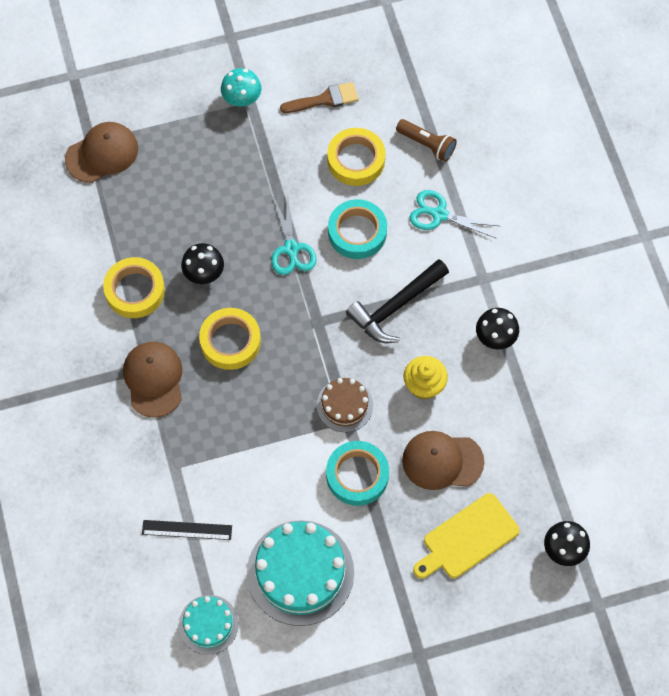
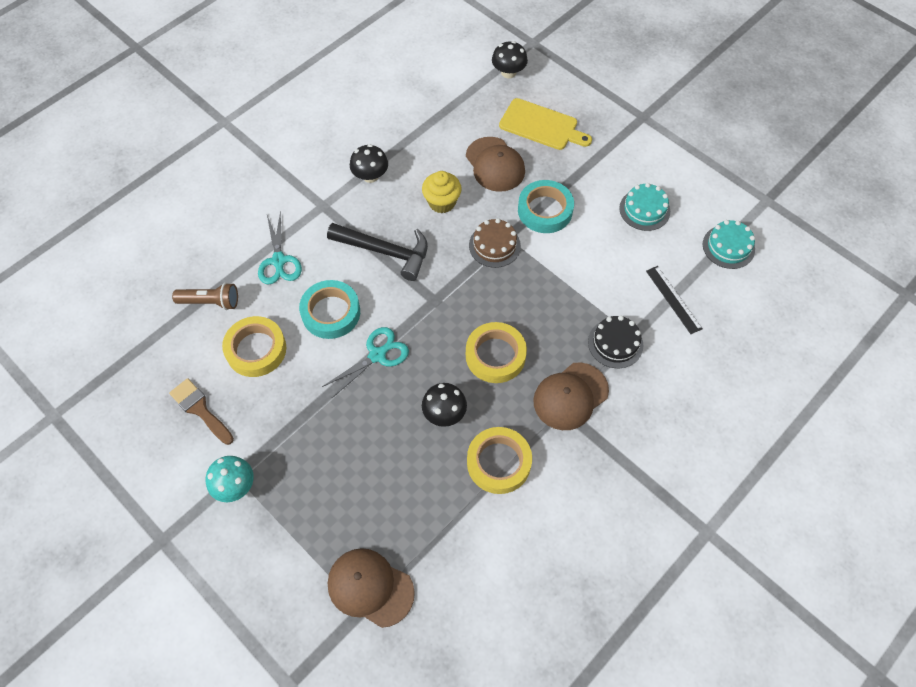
camera: 120 degrees left, 5 degrees down
(177, 448) = (615, 343): none -> black cake
(300, 572) = (644, 210): turquoise cake -> turquoise cake, size x0.55
(427, 144) = (210, 302): brown flashlight -> brown flashlight turned 90 degrees clockwise

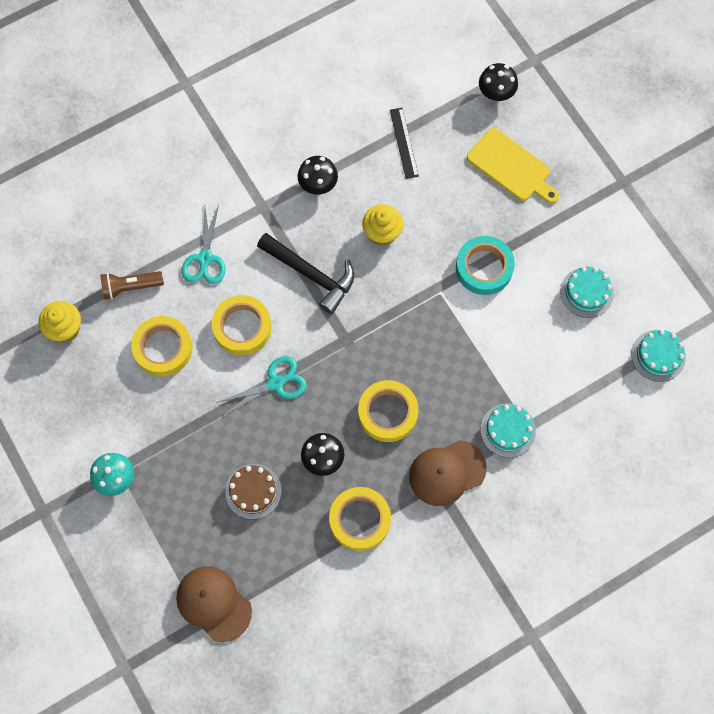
camera: 15 degrees right, 10 degrees up
(151, 355) = (65, 328): none -> yellow cupcake
(200, 409) = (99, 395): brown brush -> none
(210, 302) = (131, 287): brown flashlight -> brown flashlight turned 150 degrees clockwise
(331, 313) = (242, 327): turquoise tape -> yellow tape
(494, 245) = (421, 294): brown cake -> brown cake (253, 491)
(495, 164) = (449, 202): brown cap -> none
(615, 343) = (508, 430): black cake -> turquoise cake
(673, 299) = (581, 399): black ruler -> black ruler (404, 143)

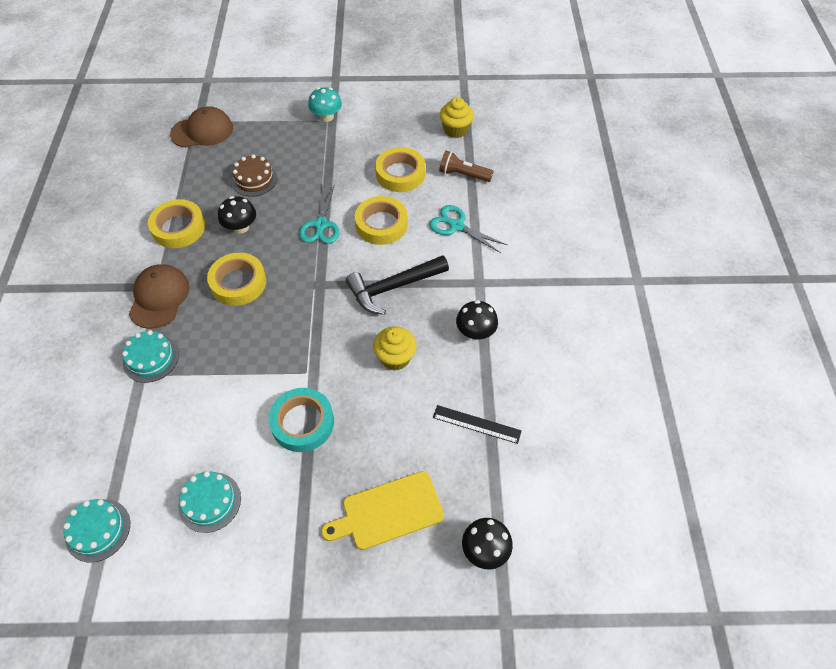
camera: 120 degrees right, 15 degrees down
(131, 287) = (463, 174): brown flashlight -> brown flashlight turned 90 degrees counterclockwise

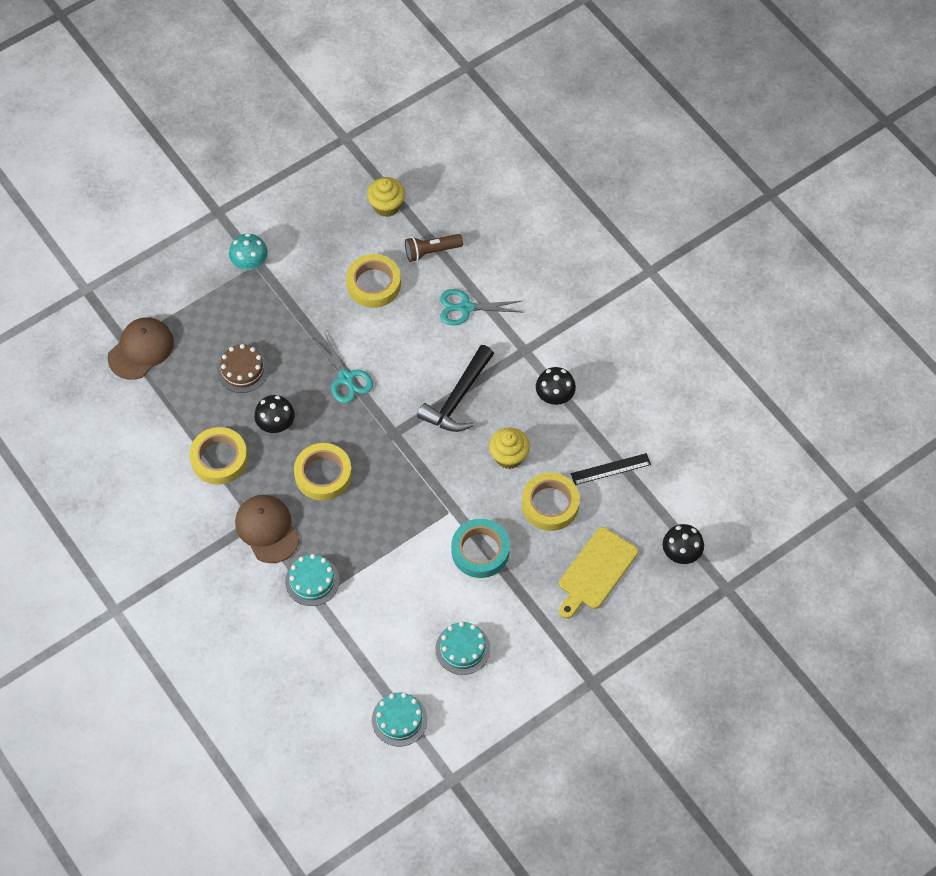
camera: 35 degrees left, 5 degrees up
(381, 224) = (399, 345): yellow tape -> yellow tape (550, 504)

